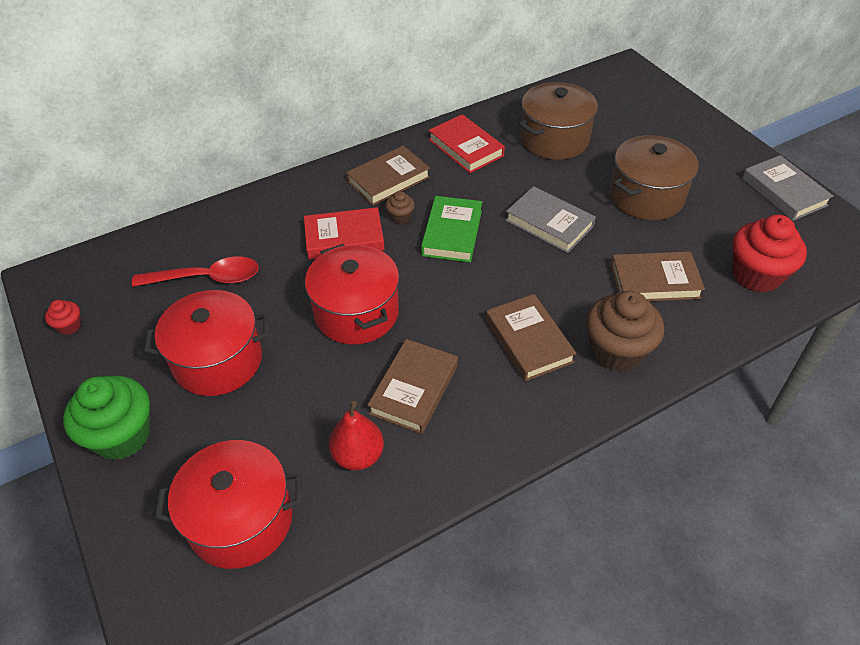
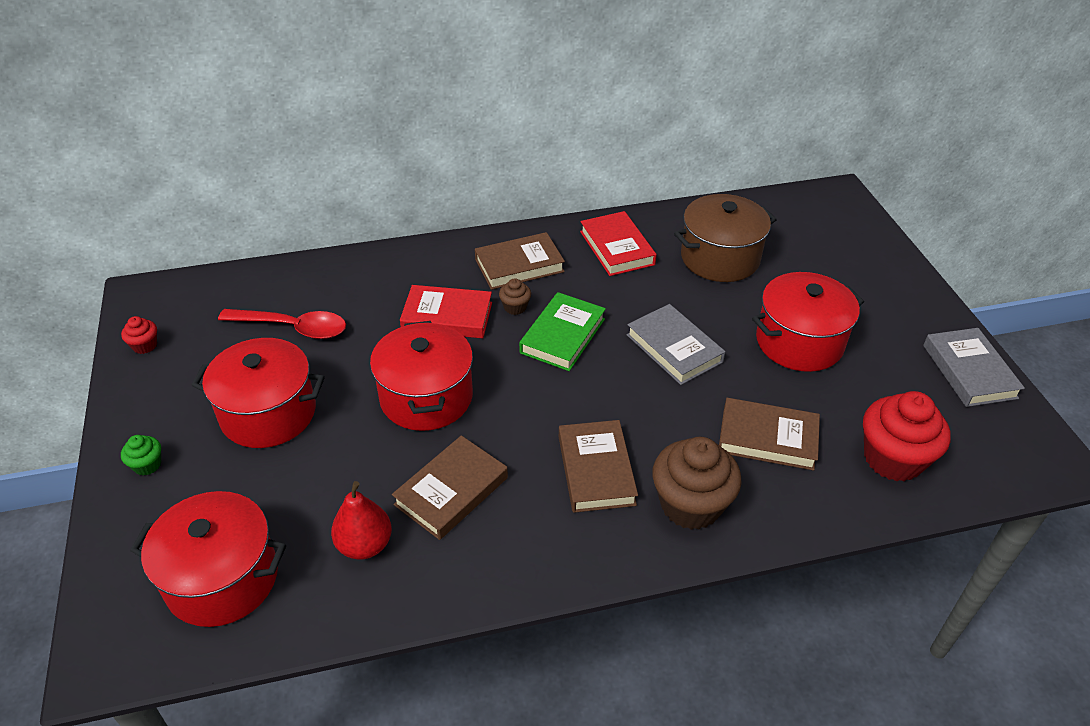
camera: 15 degrees right, 5 degrees down
(122, 435) = (147, 465): green cupcake -> green cupcake, size x0.46
(646, 196) = (799, 342): brown pot -> red pot

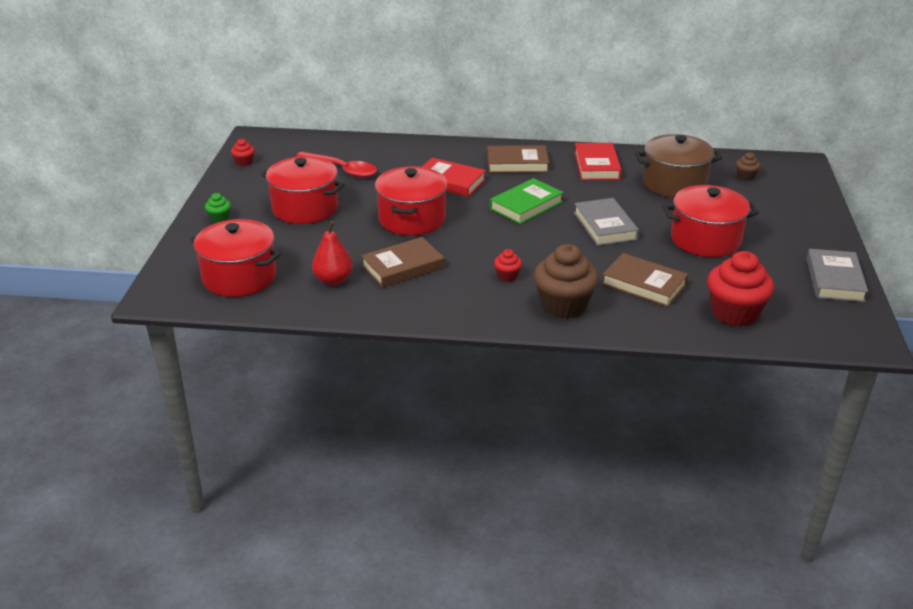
camera: 20 degrees right, 10 degrees down
(515, 307) = (501, 185): brown cupcake -> brown cupcake (745, 176)
(596, 470) = (507, 276): brown book -> red cupcake

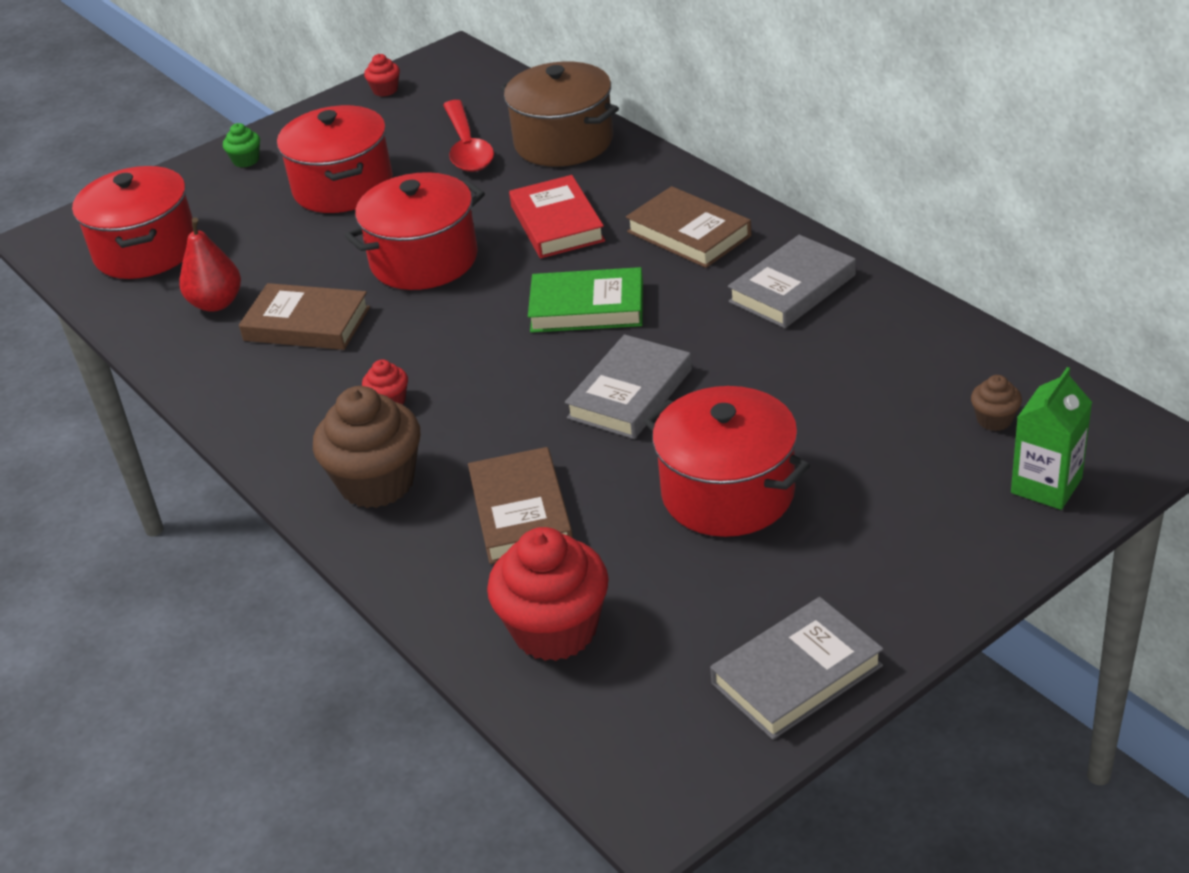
camera: 50 degrees right, 5 degrees up
(597, 166) = (792, 289): red book -> grey book
(674, 184) = (853, 375): brown pot -> brown pot (564, 142)
(797, 188) = (1046, 485): none -> green carton

